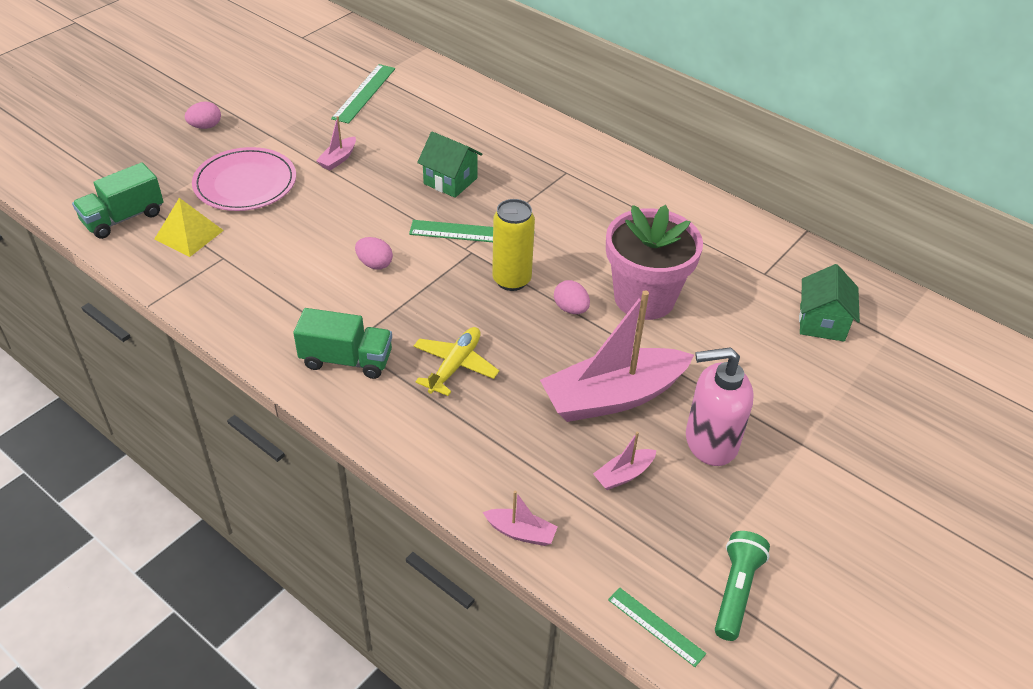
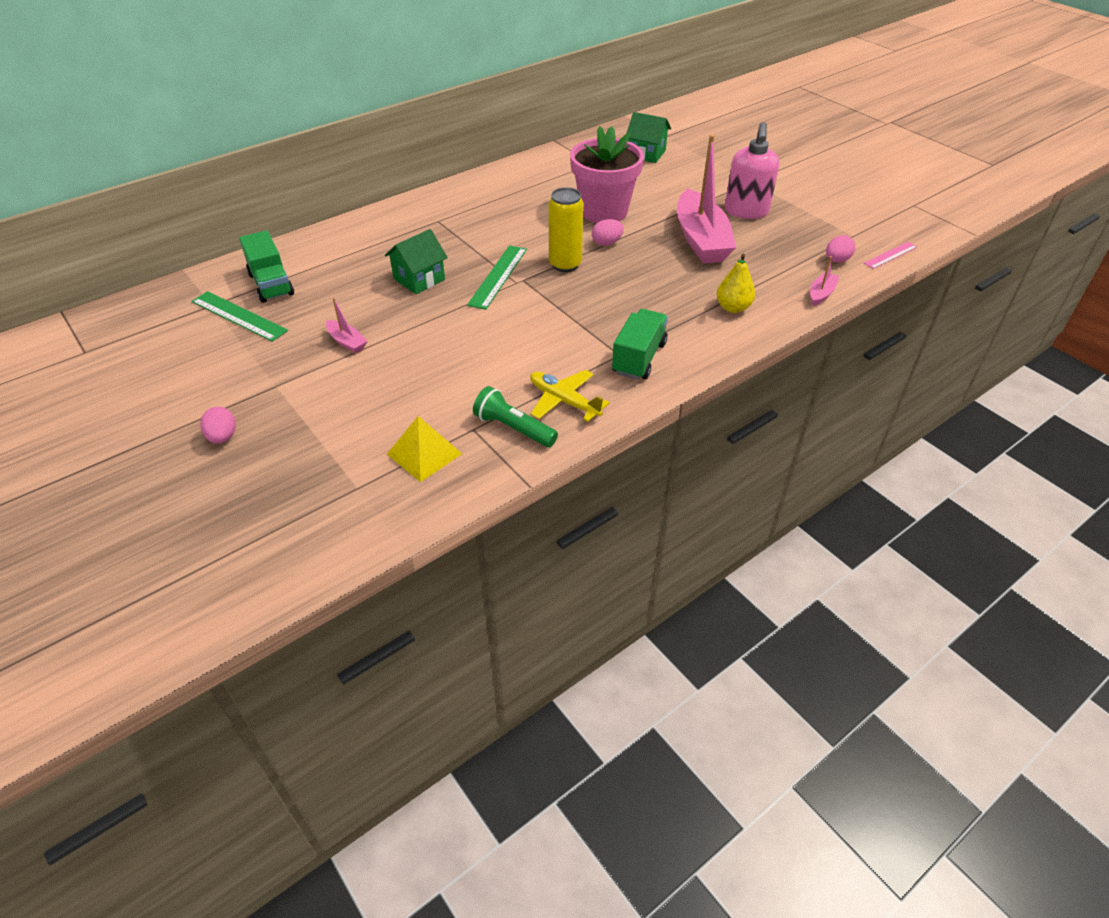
camera: 75 degrees left, 0 degrees up
(123, 218) = (369, 508): green truck -> green truck (271, 284)
(245, 183) = (353, 408): pink plate -> none
(374, 264) = (519, 332): pink egg -> pink egg (836, 260)
(455, 365) = (657, 303): yellow plane -> yellow plane (564, 401)
(464, 437) = (733, 307): none -> yellow pear
(624, 475) = (772, 247): pink boat -> none
(656, 626) = (890, 255): green ruler -> pink ruler
(736, 591) = (863, 224): green flashlight -> green flashlight (513, 428)

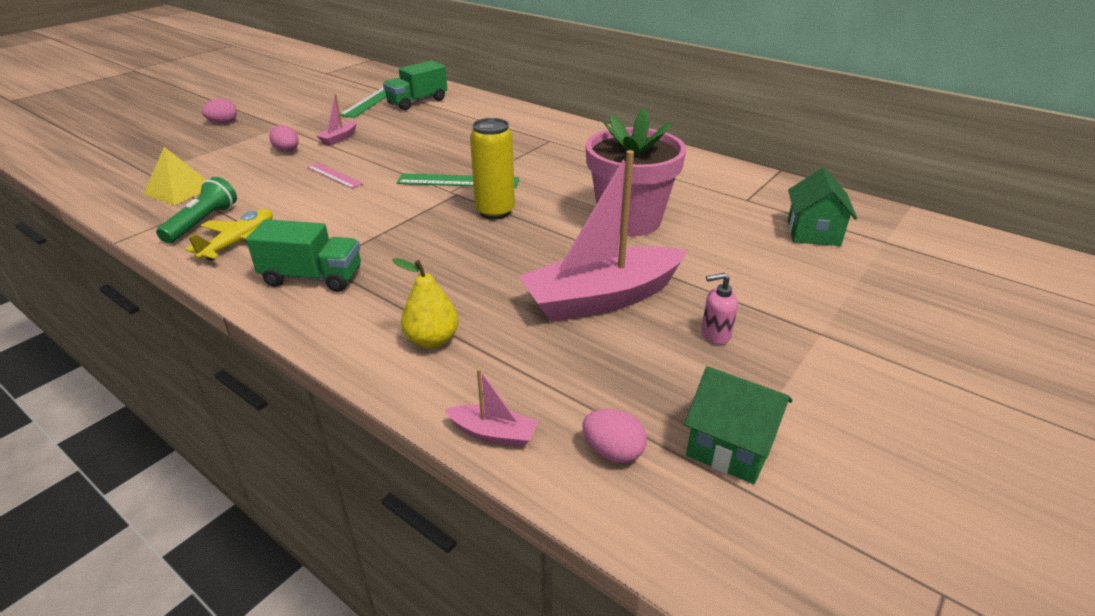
camera: 75 degrees right, 10 degrees down
(419, 279) = (441, 148): green house -> green house (730, 447)
(606, 243) = (554, 230): pink egg -> pink egg (287, 151)
(746, 211) = (715, 334): pink soap dispenser -> pink soap dispenser, size x0.47
(890, 255) = (674, 539): pink ruler -> pink ruler (334, 175)

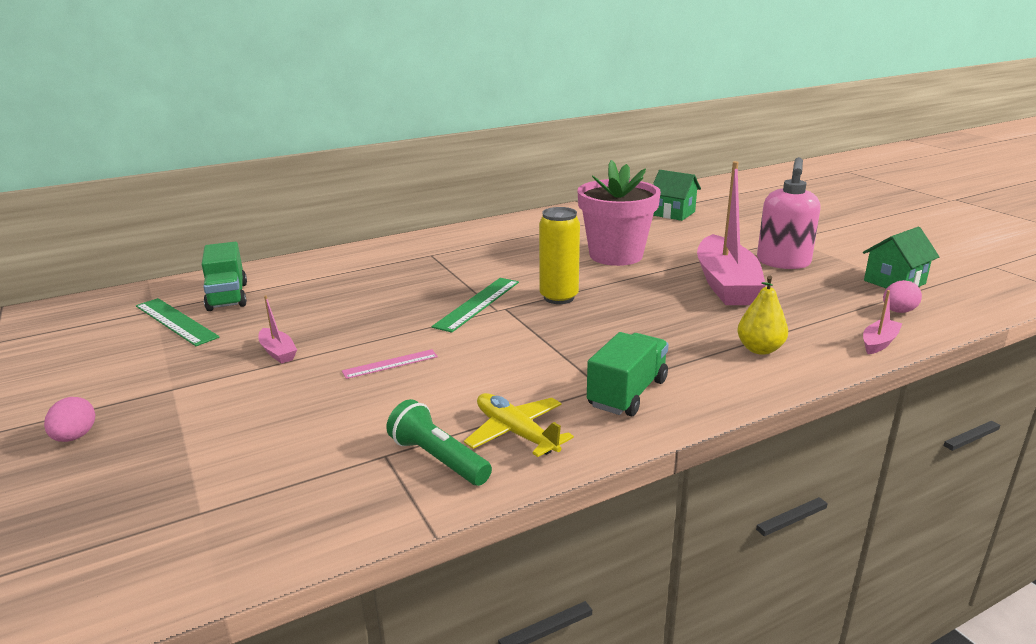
camera: 65 degrees left, 10 degrees down
(179, 190) = (308, 479): yellow pyramid -> none
(287, 151) = (273, 389): pink egg -> none
(715, 334) = (783, 262): pink soap dispenser -> pink soap dispenser, size x2.11

